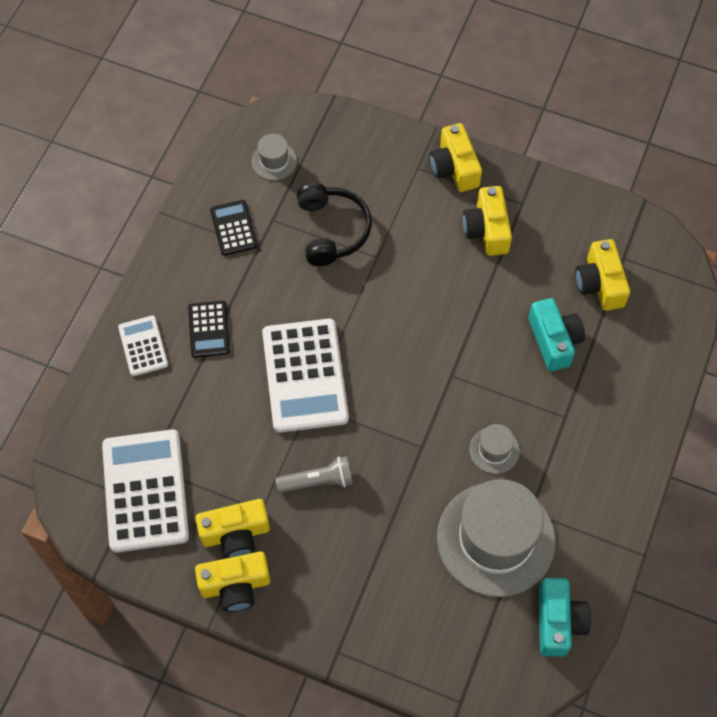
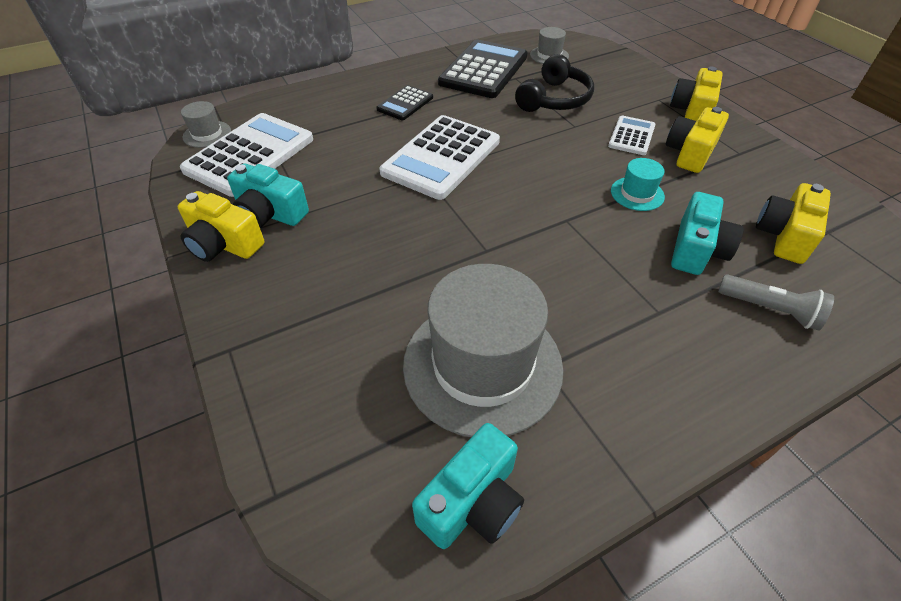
camera: 40 degrees right, 15 degrees down
(143, 346) = (353, 91): white calculator -> white calculator (631, 136)
(233, 228) = (483, 70): black calculator -> black calculator, size x1.93
(235, 534) = (270, 213): yellow camera -> turquoise camera
(318, 481) = (372, 220): grey flashlight -> grey flashlight (769, 309)
(480, 309) = (637, 194): none -> turquoise hat
(494, 450) = (555, 293): grey hat -> grey hat (207, 134)

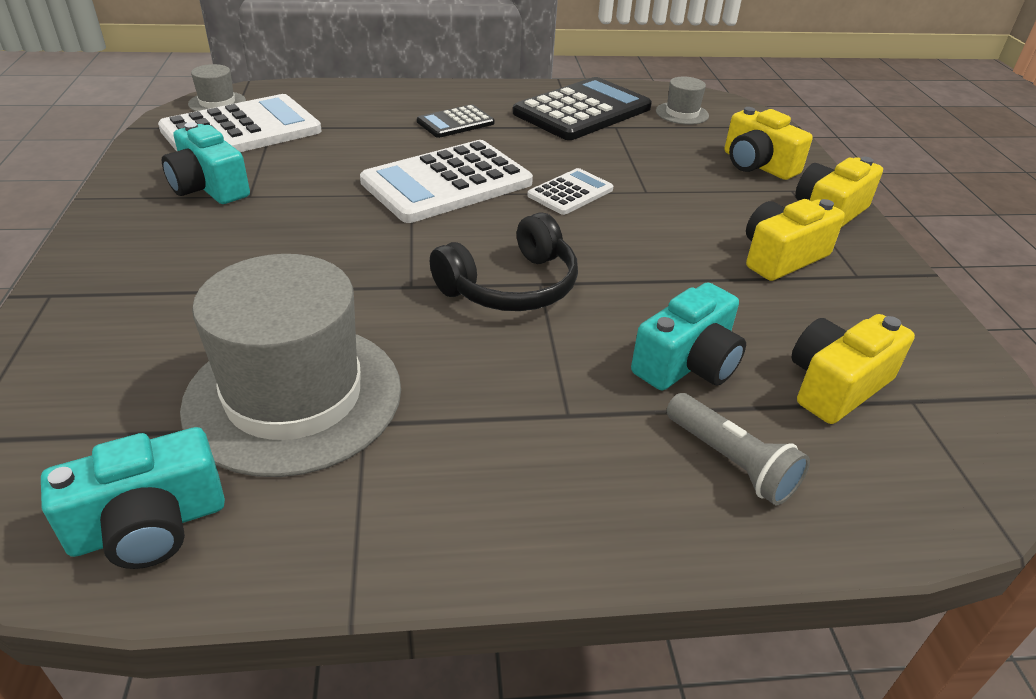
camera: 20 degrees right, 10 degrees down
(224, 244) = (137, 201): yellow camera -> yellow camera (757, 165)
(554, 99) = (645, 158): black headphones -> black headphones (511, 286)
(631, 136) = (714, 219): white calculator -> white calculator (570, 192)
(637, 194) = (661, 281): turquoise hat -> none

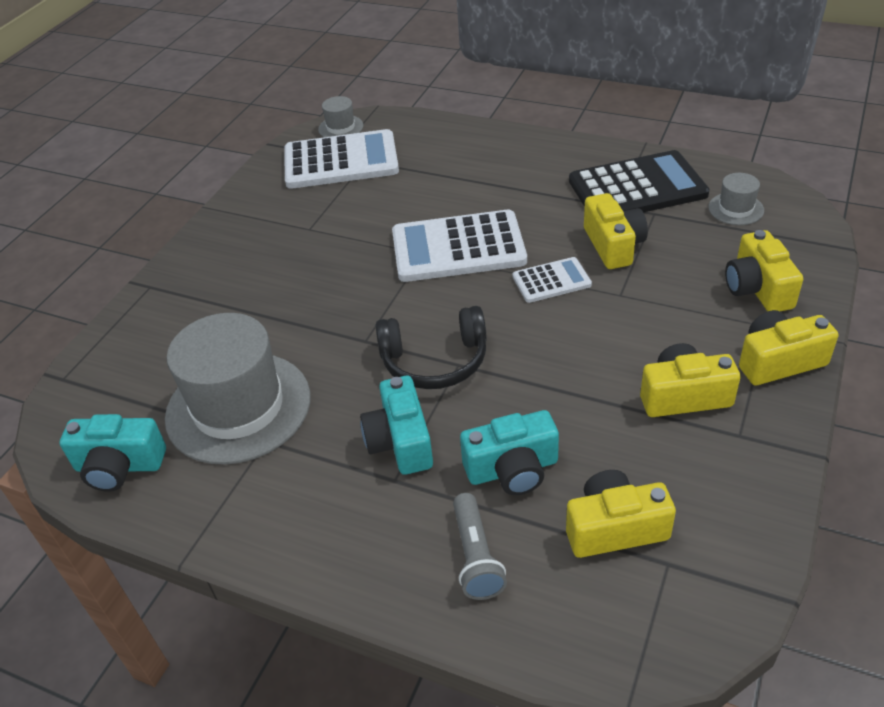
camera: 35 degrees right, 5 degrees up
(209, 187) = (288, 215): turquoise camera -> turquoise camera (400, 441)
(455, 122) = (511, 182): black calculator -> none
(602, 155) = (613, 245): none -> yellow camera

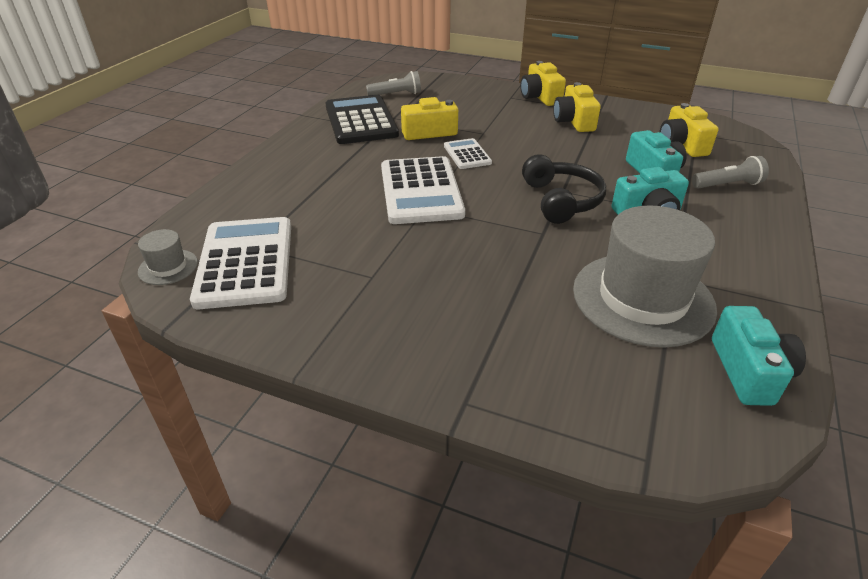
camera: 95 degrees left, 5 degrees down
(736, 209) = (396, 94): grey hat -> grey flashlight
(757, 288) = (477, 96): yellow camera -> none

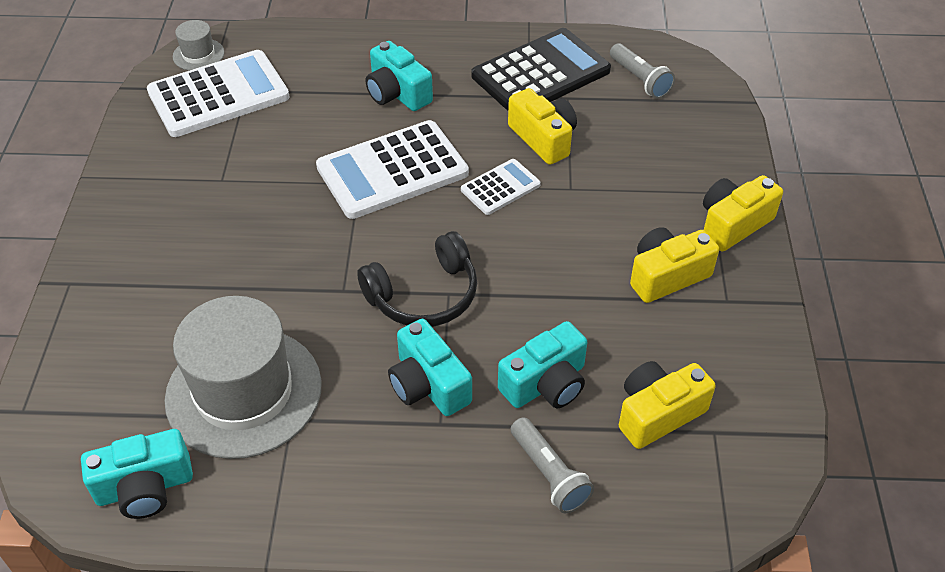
camera: 70 degrees right, 10 degrees up
(331, 174) = (397, 93): none -> turquoise camera

